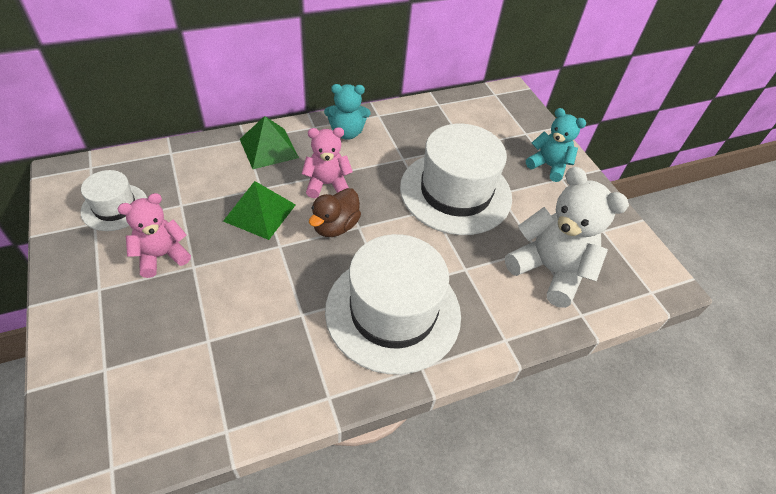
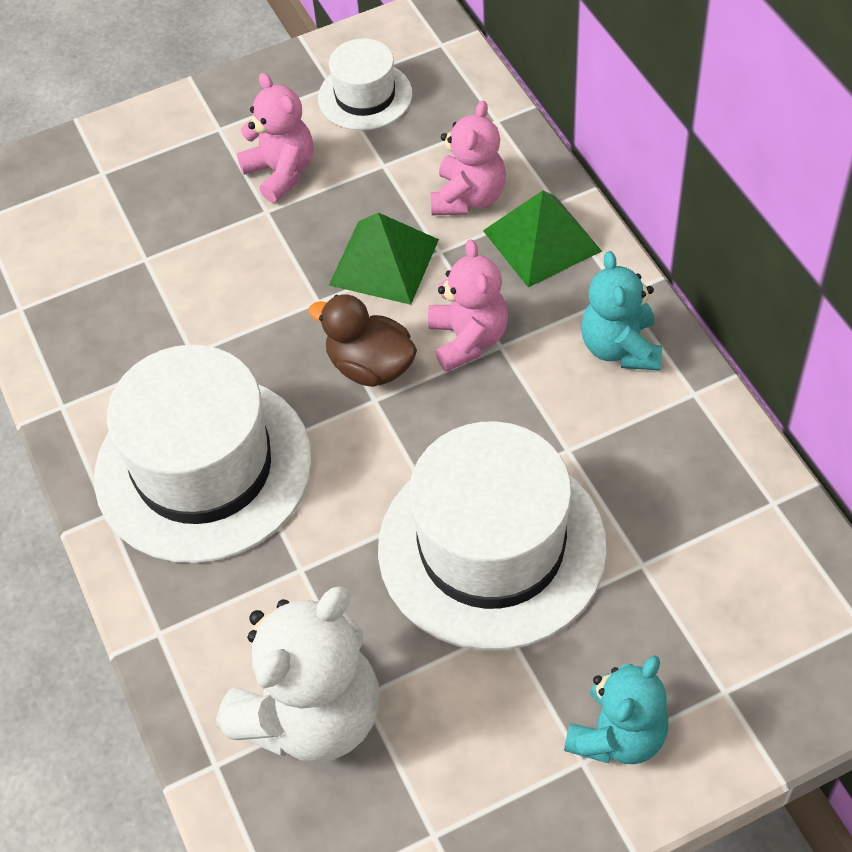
camera: 95 degrees right, 5 degrees up
(225, 171) = (468, 197): none -> pink teddy bear

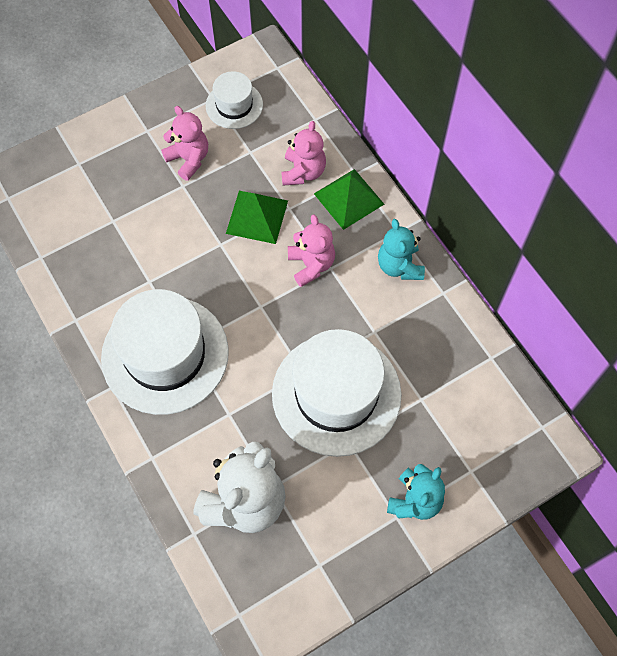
camera: 10 degrees left, 10 degrees up
(370, 366) = (256, 285): brown duck -> none

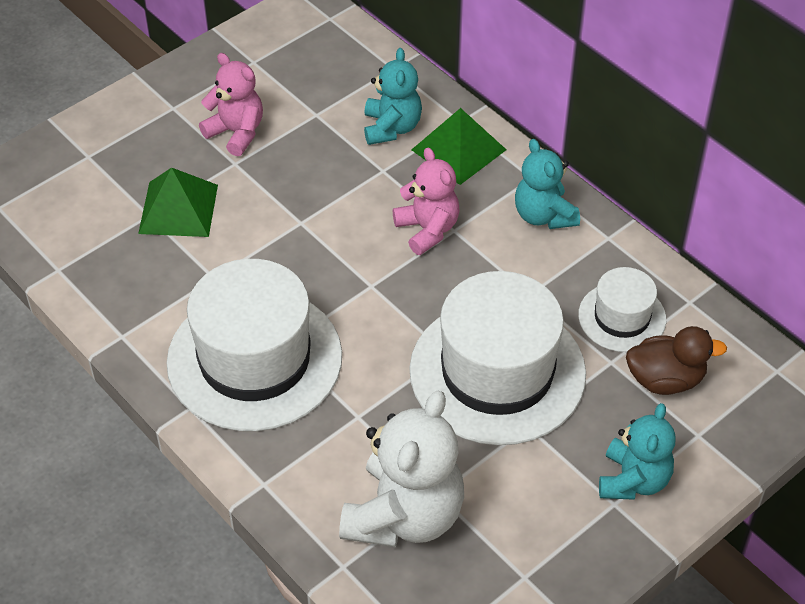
camera: 10 degrees left, 15 degrees down
(234, 105) = (283, 66): white hat -> white hat (622, 317)
(257, 216) = (342, 185): green pyramid -> green pyramid (178, 209)
(303, 172) = (391, 128): pink teddy bear -> turquoise teddy bear
(457, 421) = (665, 379): none -> brown duck

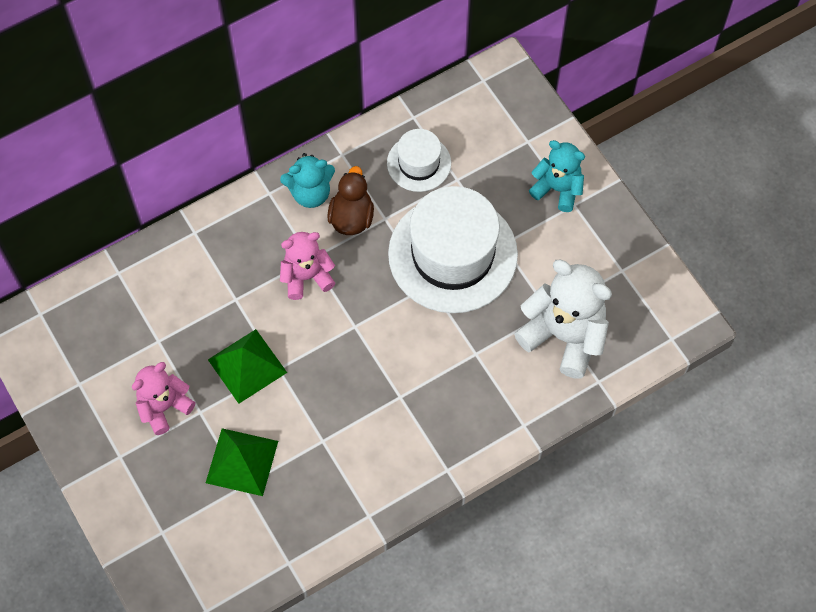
camera: 80 degrees left, 15 degrees up
(254, 359) = (410, 419): white hat -> none
(391, 128) = (189, 285): turquoise teddy bear -> none
(458, 149) = (226, 239): green pyramid -> green pyramid (247, 366)
(665, 379) = (478, 149): brown duck -> brown duck (351, 217)

